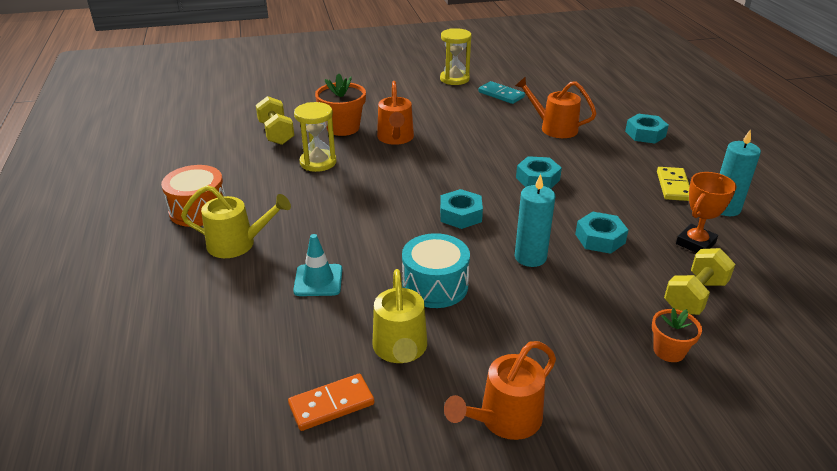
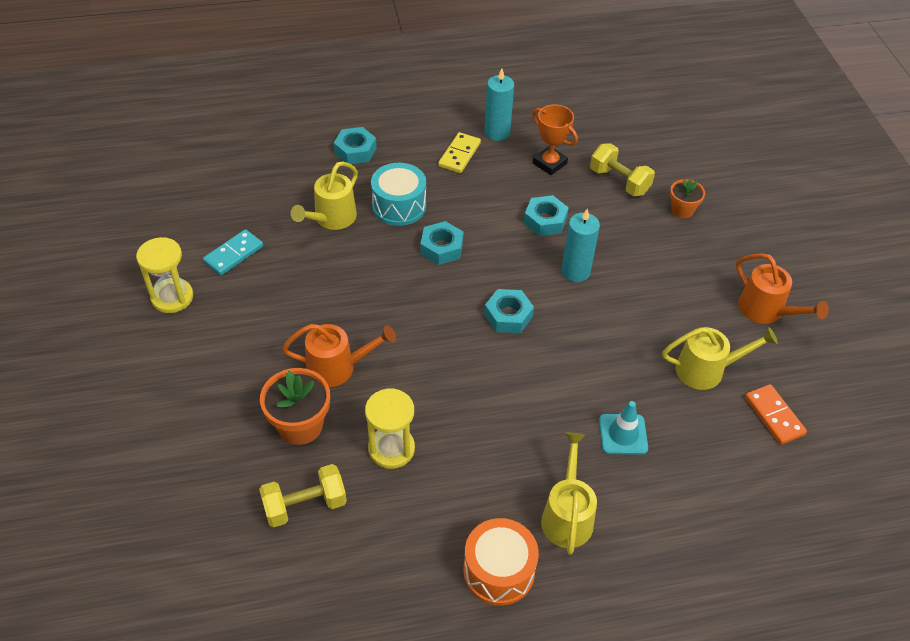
camera: 90 degrees left, 15 degrees up
(435, 285) = (622, 342): turquoise drum -> turquoise drum (399, 206)
(553, 128) = (331, 219): orange watering can -> yellow watering can
(673, 186) = (459, 155): yellow domino -> yellow domino turned 75 degrees counterclockwise

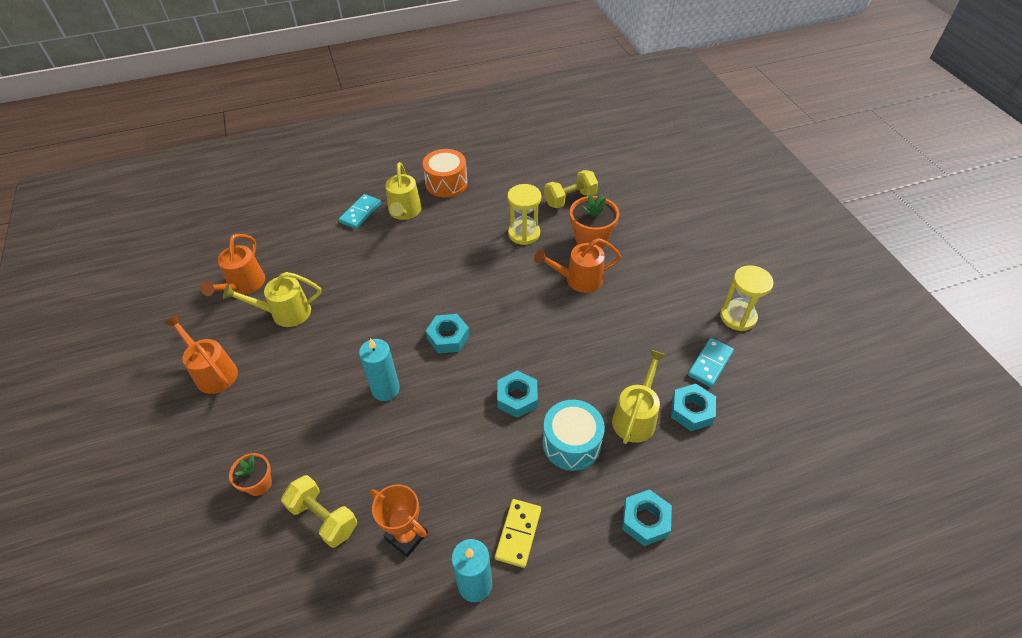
camera: 175 degrees right, 0 degrees up
(545, 220) = (413, 446): turquoise nut -> turquoise nut (691, 411)
(623, 434) = (361, 260): turquoise traffic cone -> none
(636, 523) = (360, 213): none -> turquoise domino
(774, 416) = (243, 285): orange domino -> orange watering can

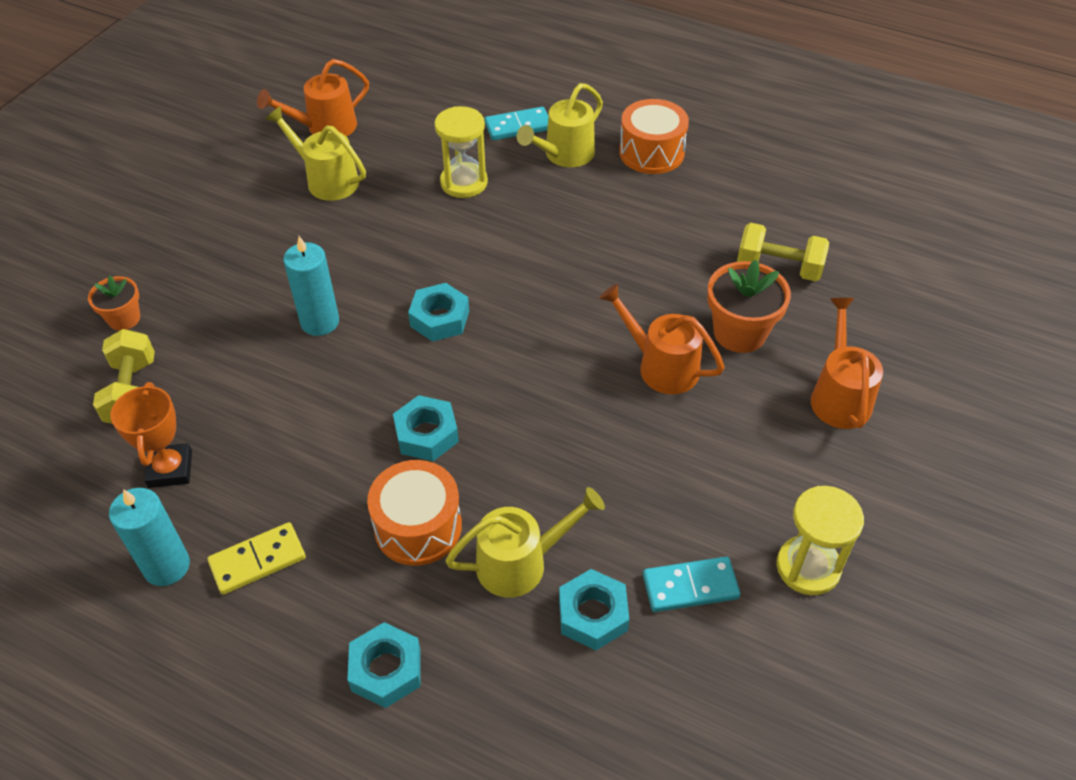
camera: 45 degrees right, 0 degrees up
(212, 372) = (207, 191): orange watering can -> orange watering can (839, 395)
(524, 233) = (666, 269): yellow hourglass -> yellow hourglass (464, 182)
(571, 443) = (418, 527): turquoise drum -> orange drum

